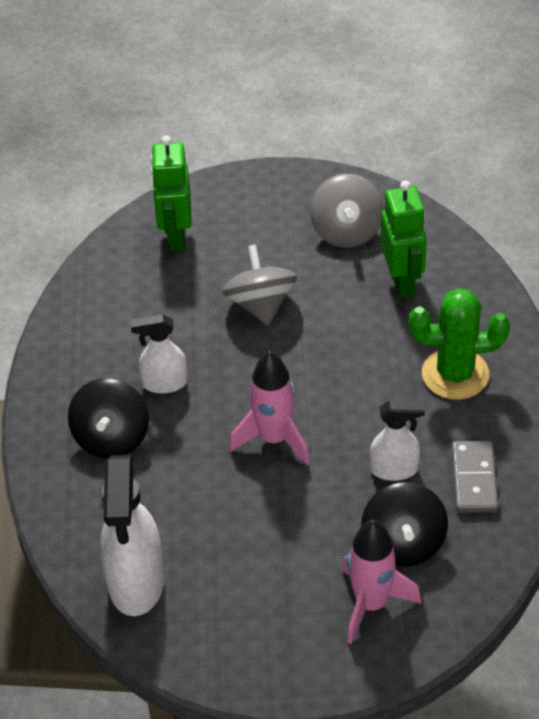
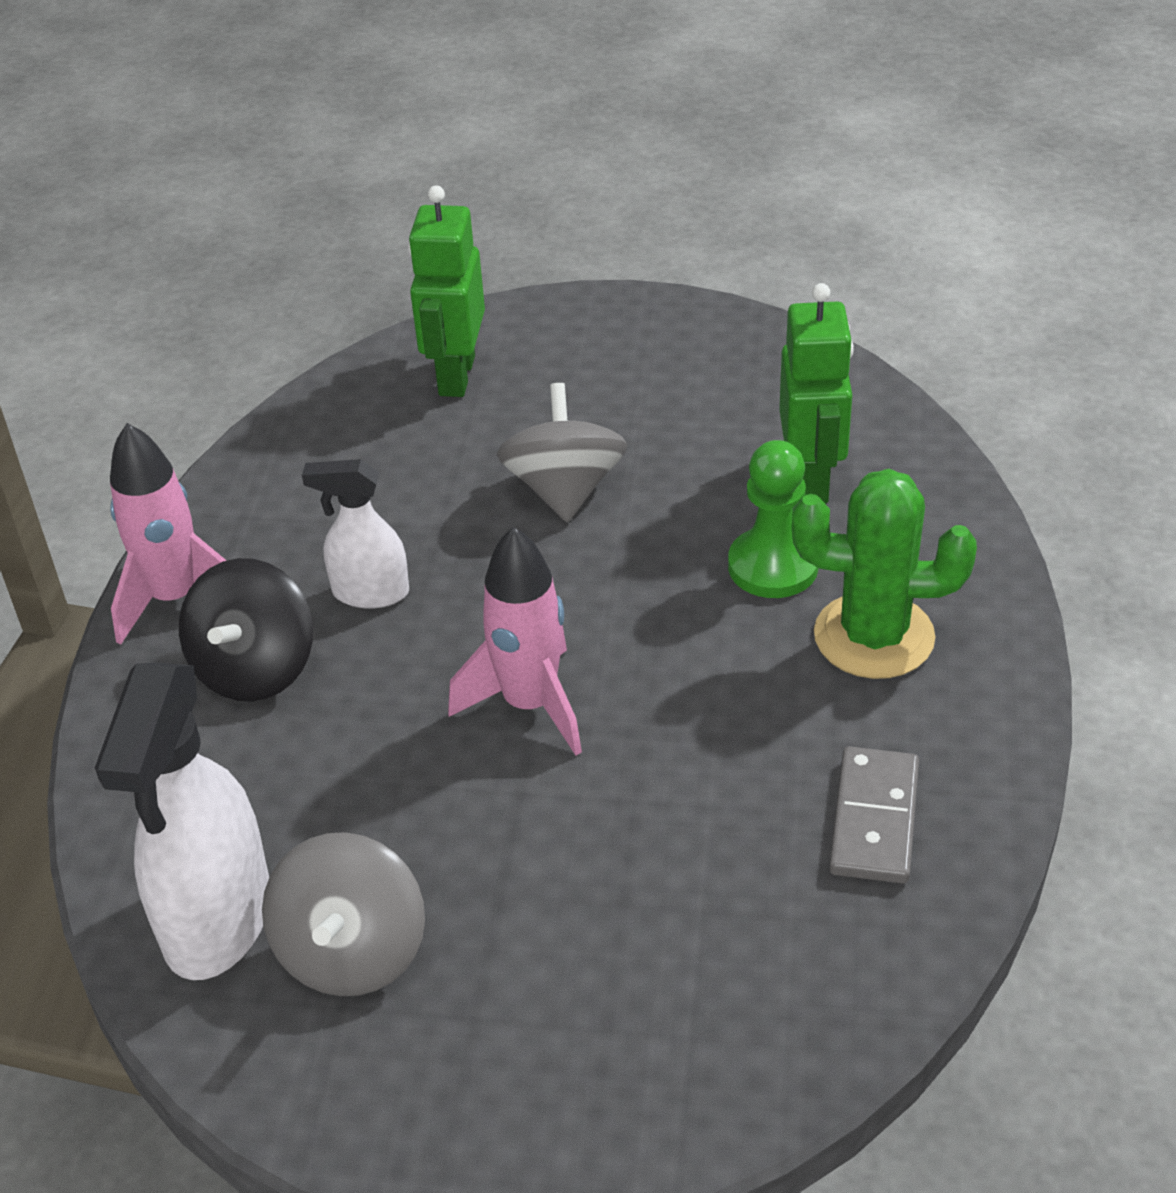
camera: 10 degrees right, 5 degrees down
(347, 231) = (735, 395): grey spinning top -> grey spinning top (352, 952)
(371, 604) = (633, 1022): pink rocket -> pink rocket (176, 598)
(391, 338) = (773, 566): none -> green pawn
(394, 469) = (731, 783): white spray bottle -> none
(403, 543) = (719, 917): black spinning top -> none

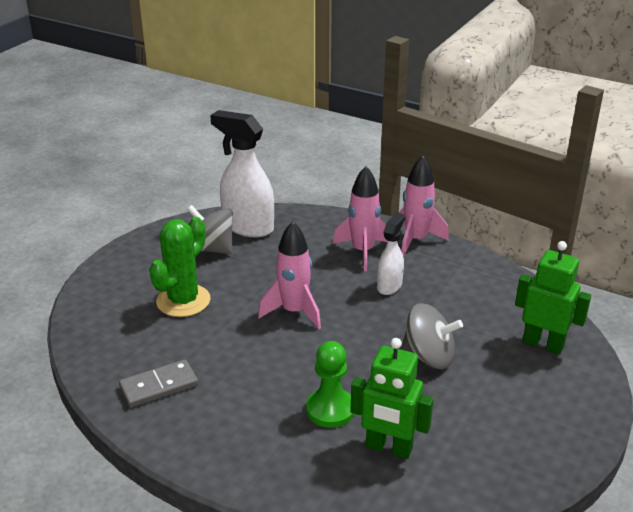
camera: 110 degrees right, 10 degrees down
(255, 668) = (362, 251): black spinning top -> pink rocket
(874, 636) = (259, 427): green cactus -> green cactus (183, 301)
(874, 819) = (159, 386): grey domino -> grey domino turned 60 degrees counterclockwise

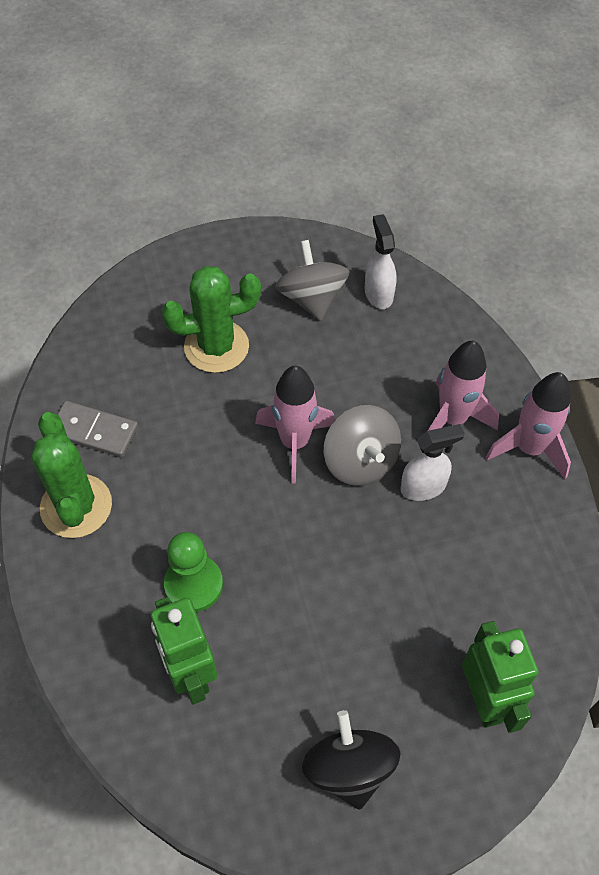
camera: 45 degrees right, 25 degrees up
(200, 428) = (76, 506): none -> green cactus
(247, 227) = (378, 293): white spray bottle -> white spray bottle, size x0.57
(429, 357) = (351, 608): grey spinning top -> grey spinning top (360, 461)
(529, 420) = (349, 768): none -> black spinning top

